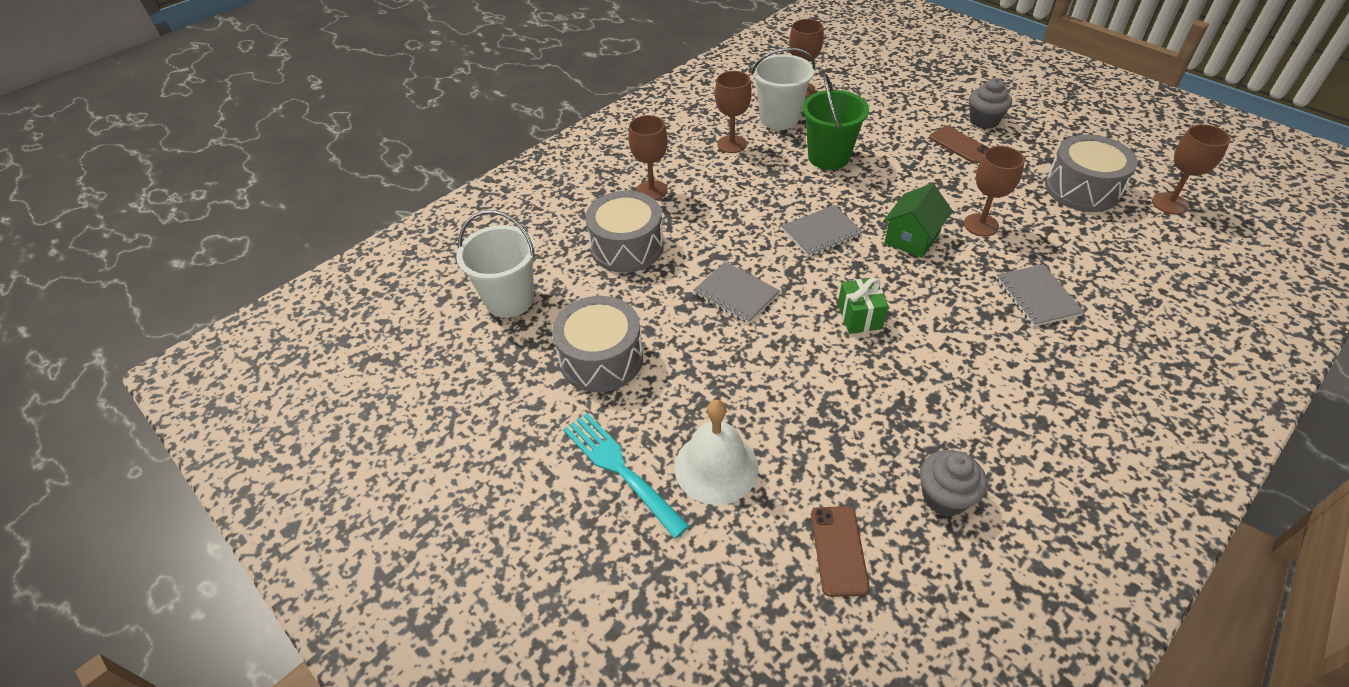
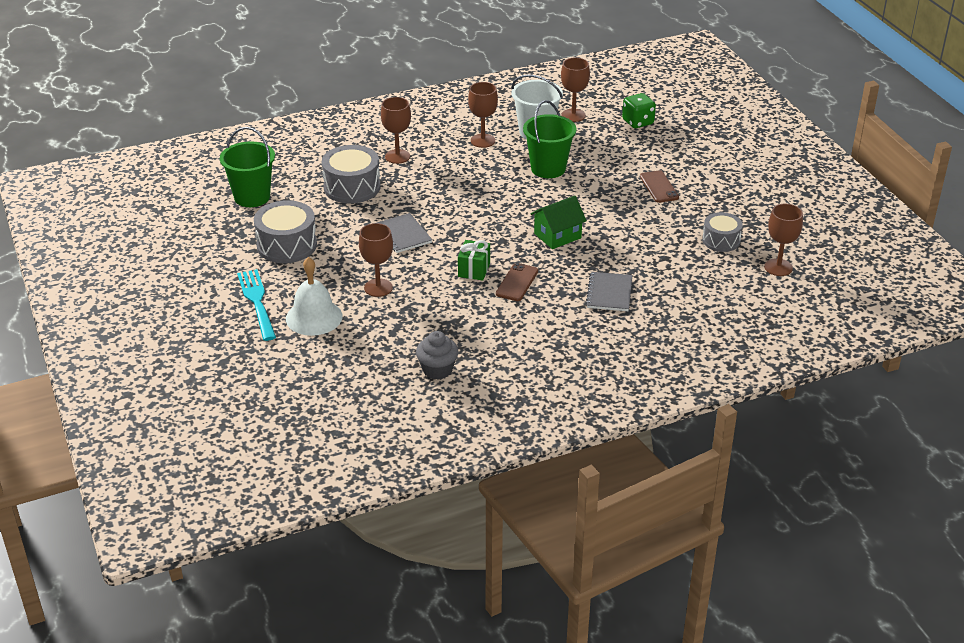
camera: 20 degrees right, 10 degrees down
(509, 299) = (252, 197): white bucket -> green bucket
(821, 232) = (495, 215): grey notebook -> none
(839, 550) = (352, 373): brown phone -> brown phone (517, 282)
(871, 80) = (638, 122): none -> green dice
(981, 225) = (617, 241): brown goblet -> brown goblet (378, 288)
(984, 121) = (697, 175): grey cupcake -> none
(1082, 189) = (721, 240): grey drum -> grey drum, size x0.63

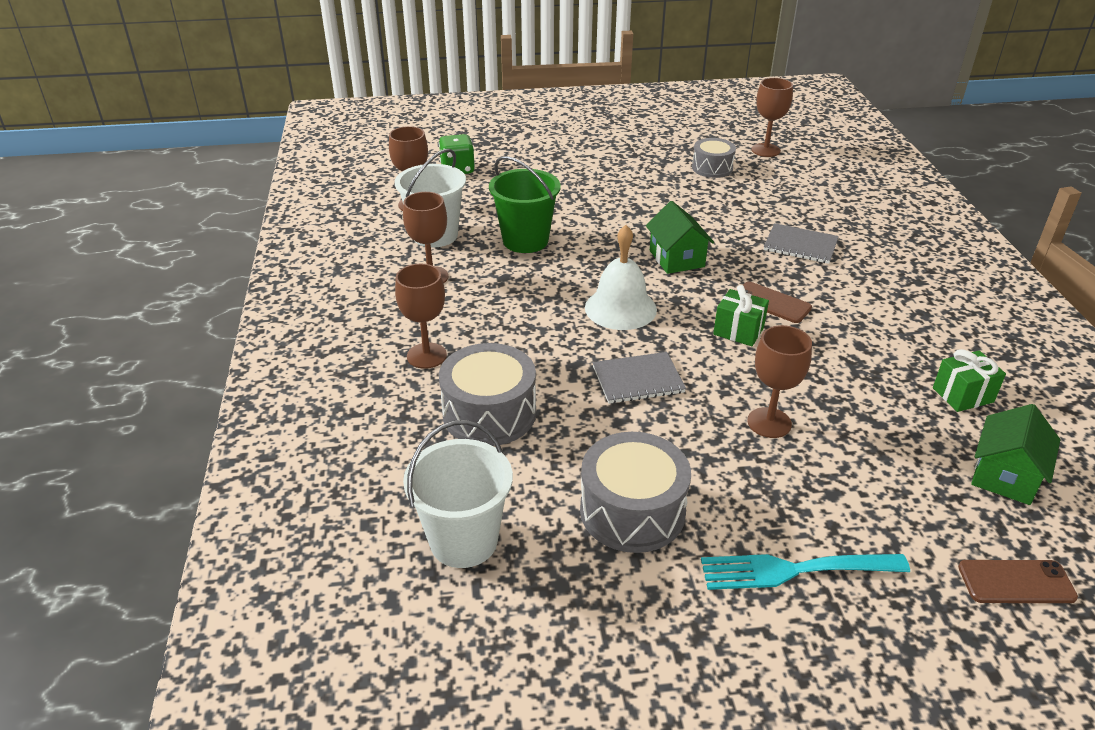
camera: 75 degrees left, 0 degrees up
(252, 197) = (463, 541): green bucket -> white bucket
(314, 317) = (841, 502): white bell -> white bell (620, 308)
(357, 383) = (1005, 476): none -> green house
(437, 370) = (963, 395): grey cupcake -> green gift
(659, 187) = (598, 181): brown phone -> brown phone (1016, 582)

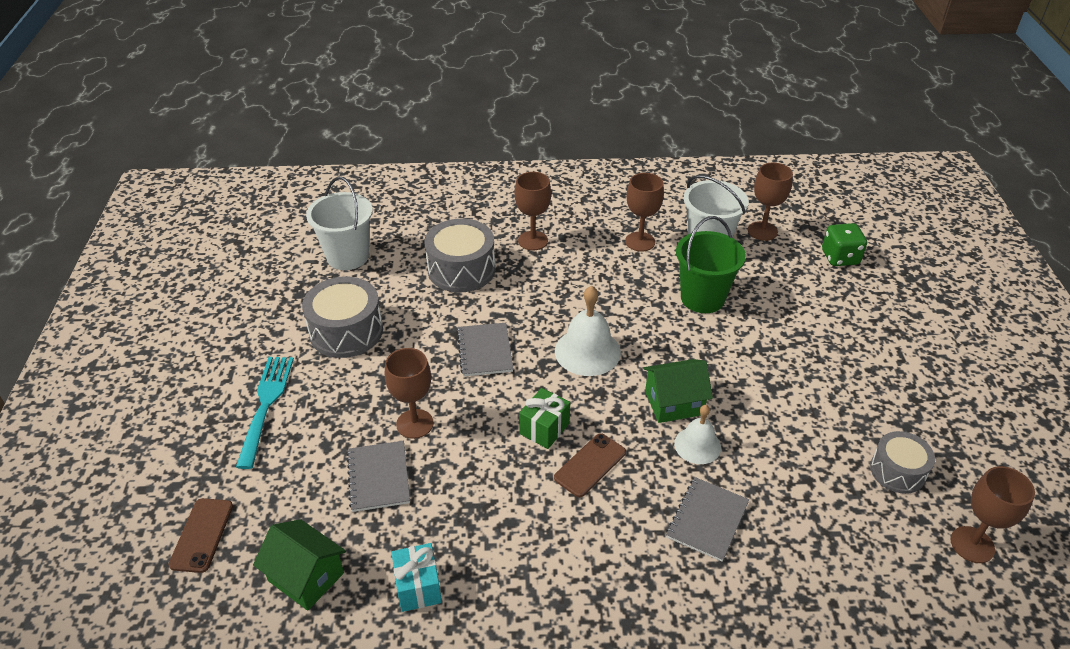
camera: 95 degrees right, 5 degrees up
(723, 248) = (697, 445): none -> white bell
(855, 441) = (378, 477): none -> grey notebook
(963, 395) = (418, 587): green gift -> turquoise gift

